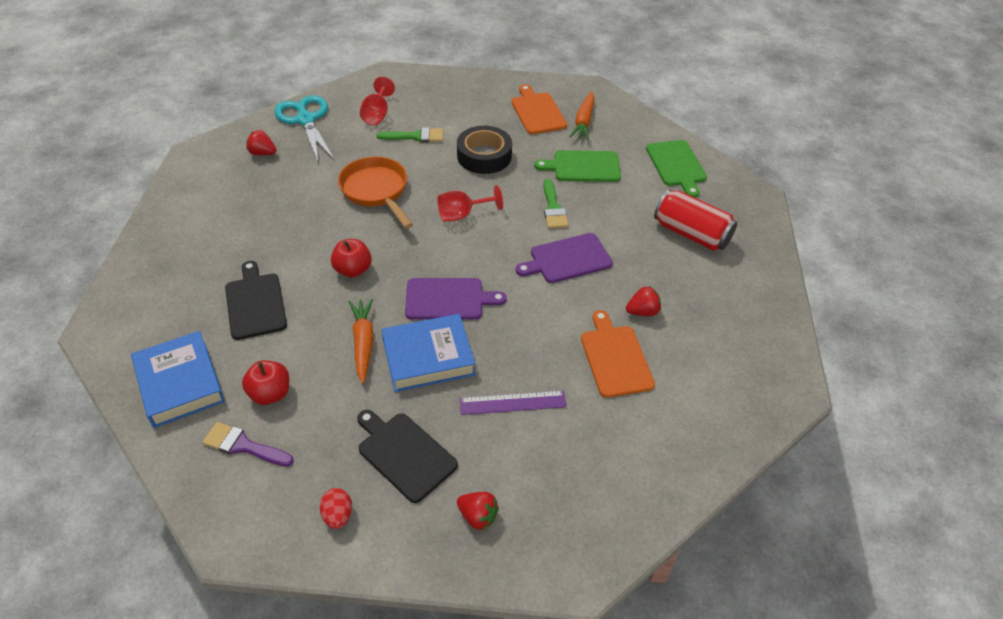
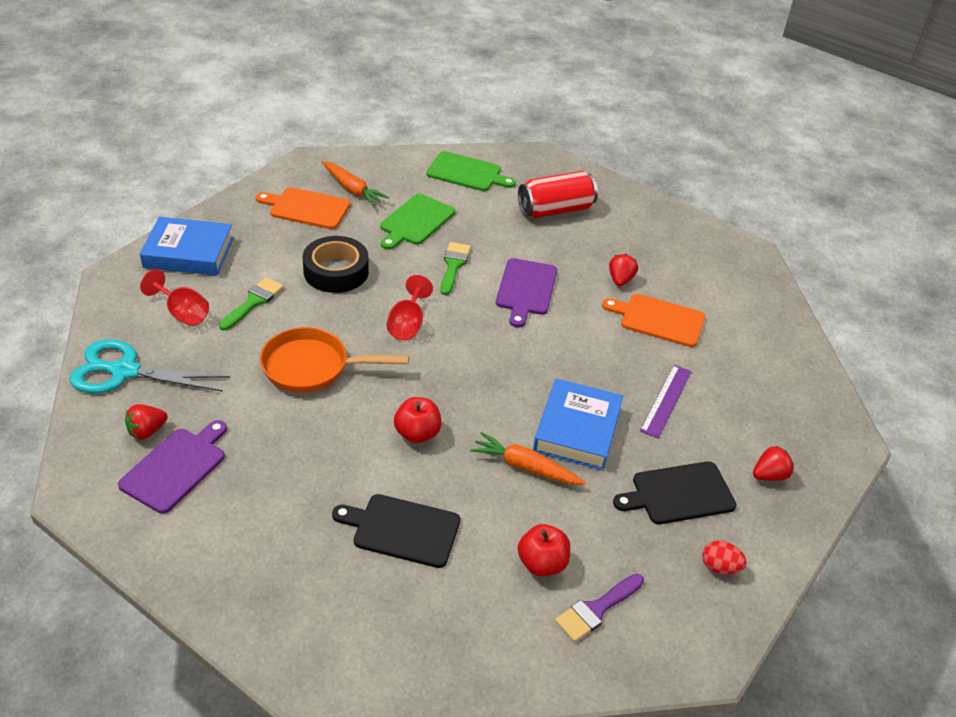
camera: 60 degrees left, 5 degrees down
(180, 383) = (474, 637): blue book -> blue book (188, 253)
(448, 299) = (514, 384): purple cutting board -> purple cutting board (176, 467)
(553, 208) = (453, 265): green brush -> green brush turned 105 degrees counterclockwise

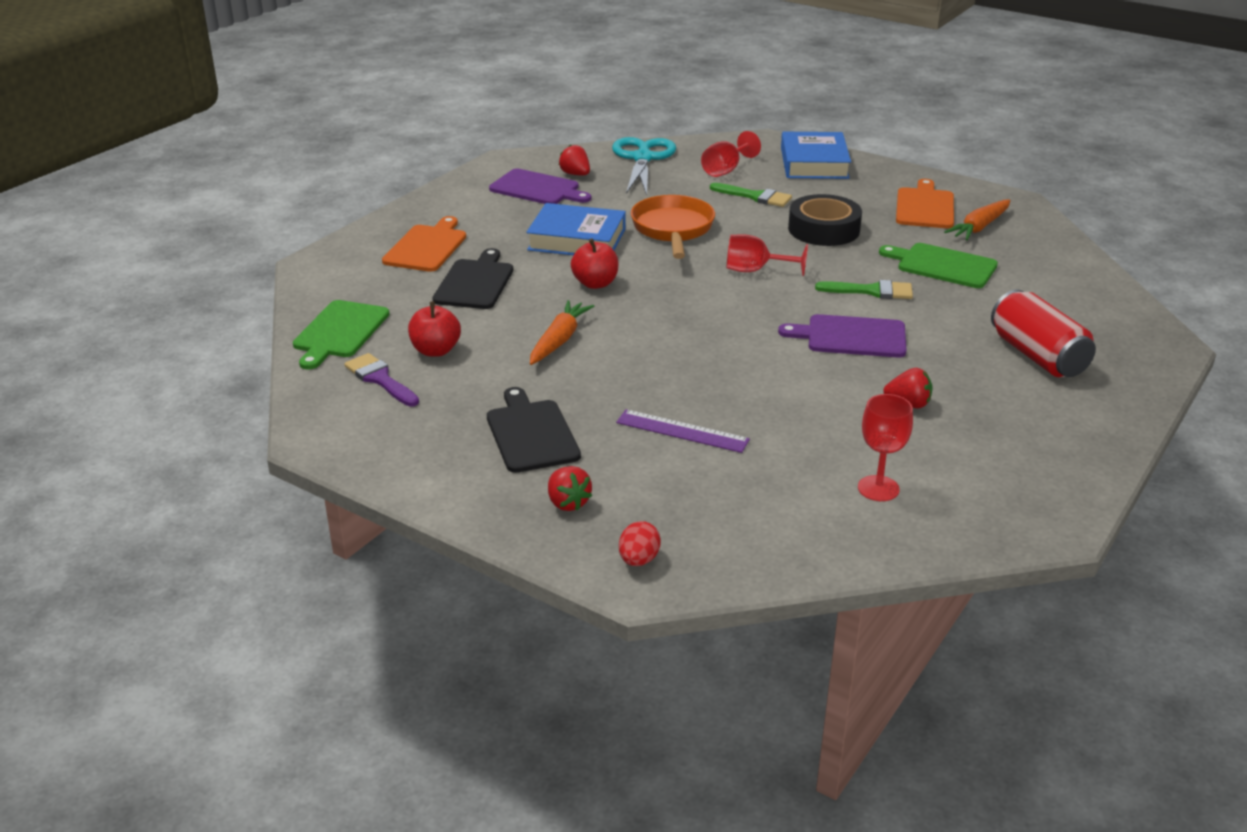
camera: 90 degrees right, 10 degrees down
(467, 173) = (1074, 292): green cutting board -> green cutting board (339, 332)
(577, 430) = (619, 370): blue book -> blue book (577, 239)
(658, 319) = (837, 431): orange cutting board -> orange cutting board (427, 247)
(720, 567) = (427, 455): red egg -> red egg (638, 560)
(724, 313) = (878, 488): none -> red goblet

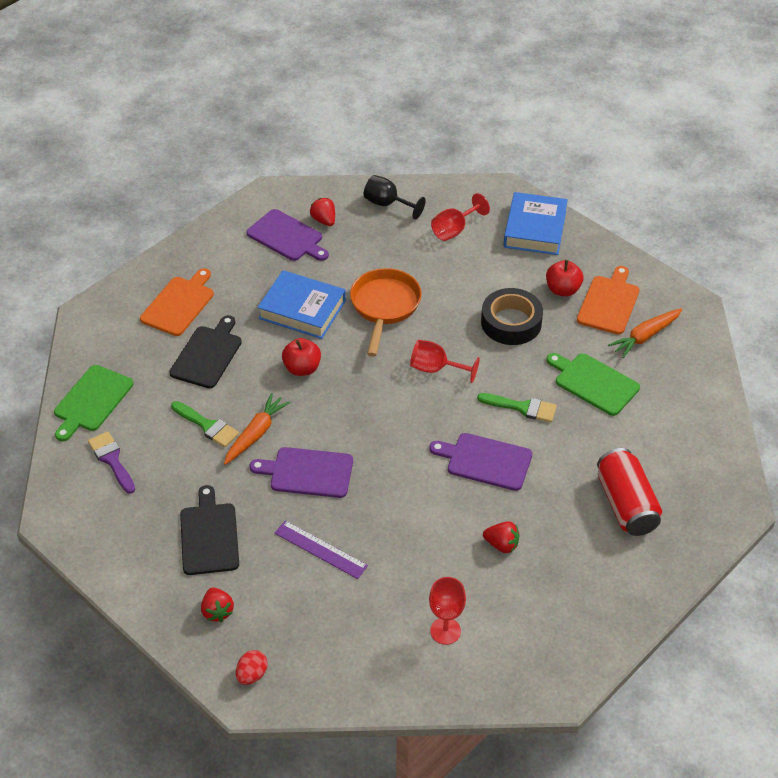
camera: 10 degrees right, 15 degrees up
(435, 350) = (159, 433): red apple -> red apple (562, 290)
(637, 366) = (307, 472): none -> purple cutting board
(642, 158) = (387, 204): turquoise scissors -> black goblet
(755, 196) = (468, 270): green brush -> green brush (207, 426)

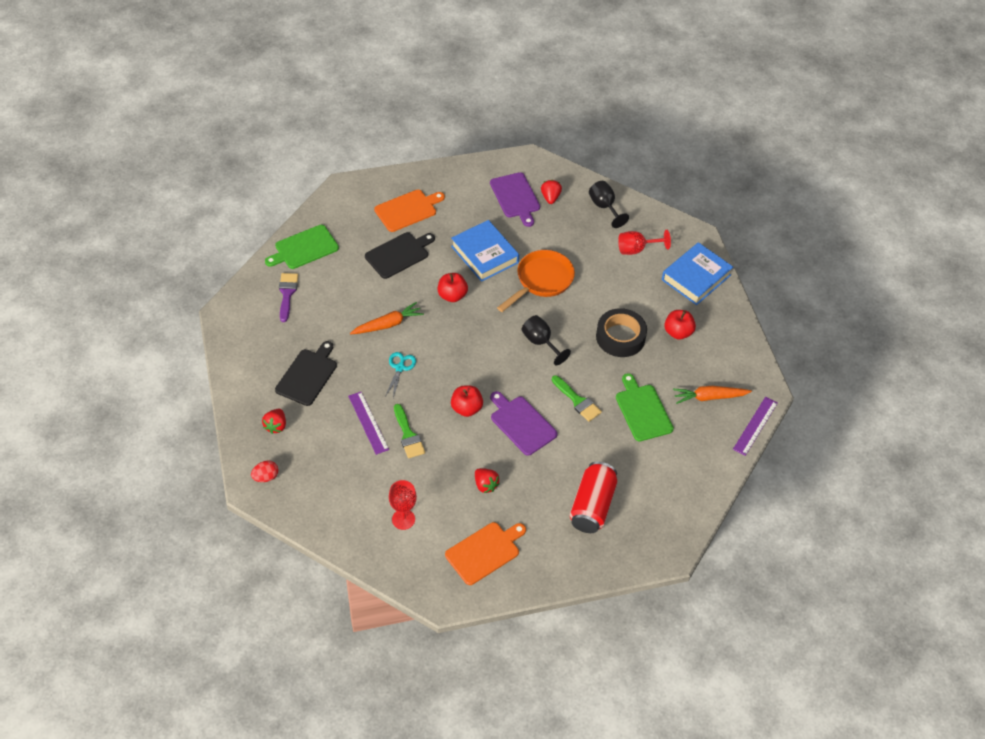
camera: 30 degrees right, 5 degrees up
(207, 426) = (362, 303): green brush -> green brush (408, 435)
(307, 472) = (400, 368): purple cutting board -> turquoise scissors
(415, 476) = (466, 408): none -> red apple
(436, 369) = (540, 342): red goblet -> black goblet
(609, 303) = (704, 359): orange cutting board -> orange cutting board (485, 552)
(710, 341) = (755, 426): none -> purple ruler

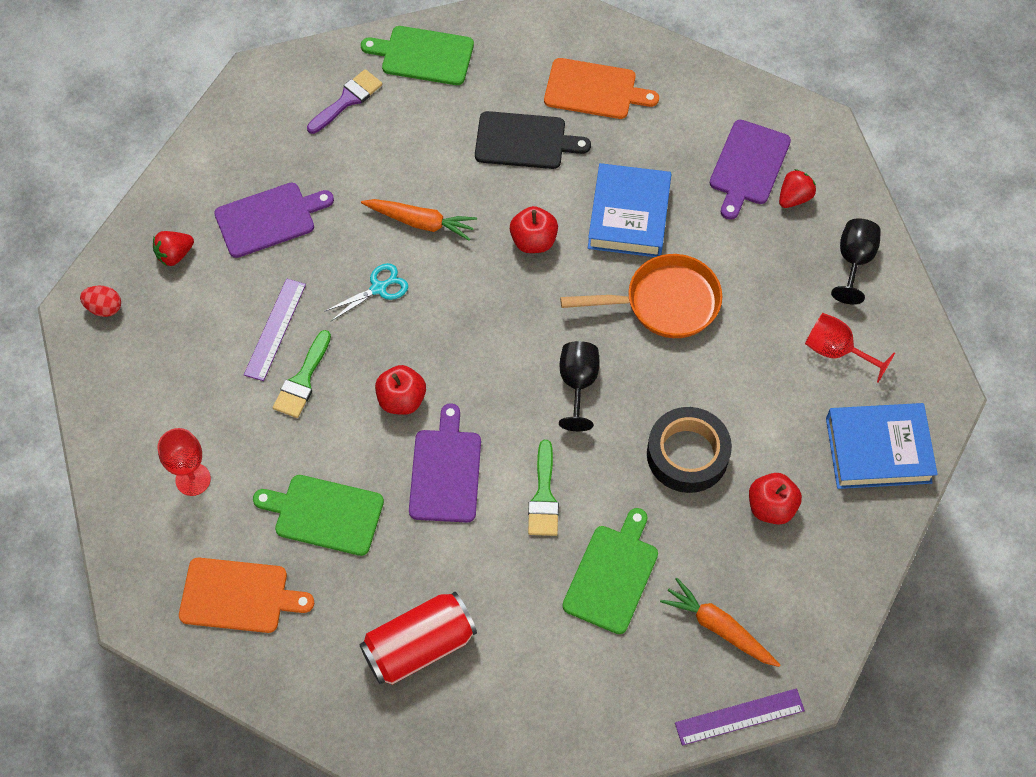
camera: 45 degrees right, 10 degrees up
(308, 375) = (269, 219): black cutting board -> purple cutting board
(485, 485) = (324, 514): red strawberry -> green cutting board

